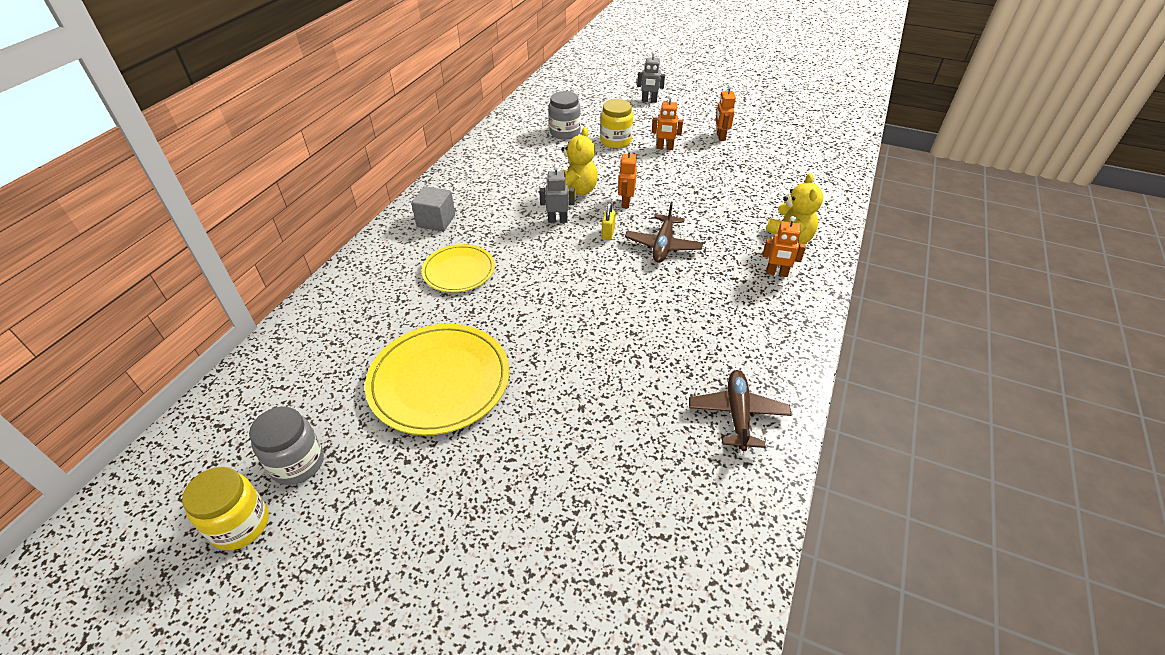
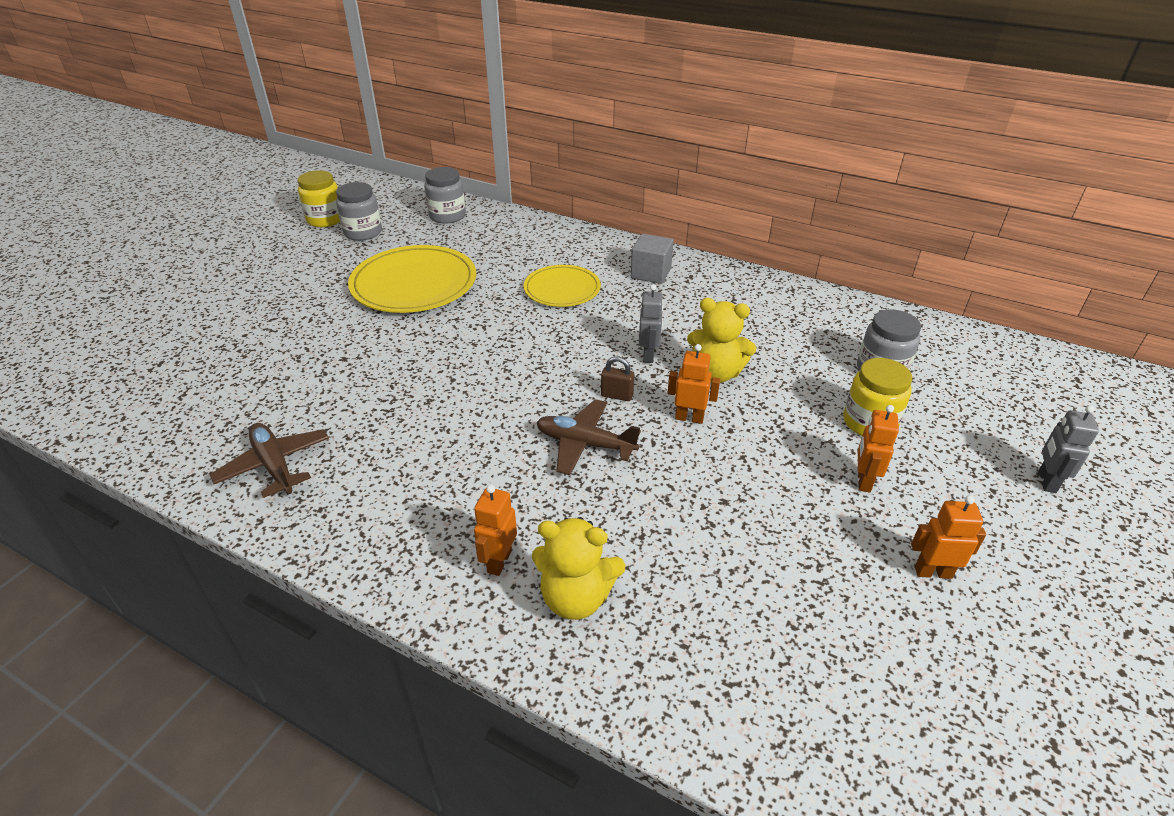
camera: 95 degrees right, 5 degrees down
(274, 381) = (447, 216): none -> grey jar
(608, 233) = (617, 395): yellow padlock -> brown padlock
(737, 414) = (275, 465): brown plane -> brown plane turned 135 degrees counterclockwise

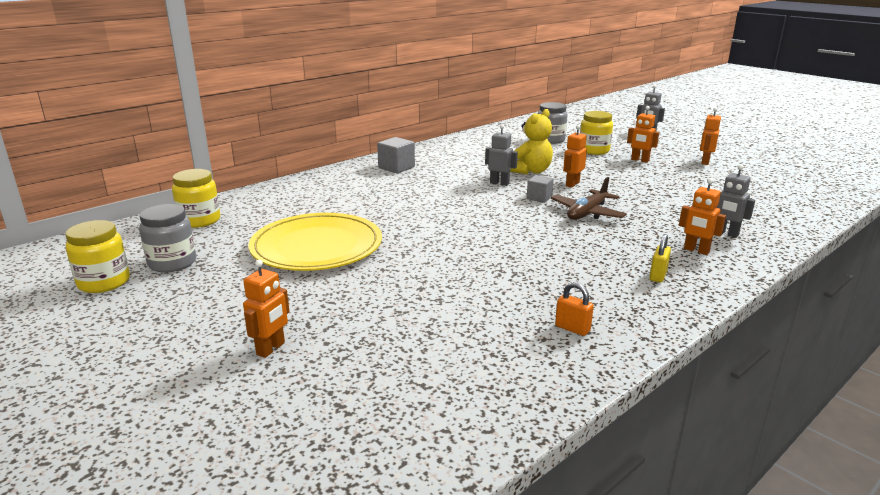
camera: 70 degrees left, 15 degrees down
(234, 314) = (271, 349): none -> orange robot
(275, 465) = (572, 328): brown plane -> orange padlock
(408, 524) = (658, 276): none -> yellow padlock
(447, 216) = (200, 220): grey jar -> yellow jar
(562, 289) = (389, 194): yellow plate -> none
(576, 597) = (726, 233): yellow teddy bear -> grey robot
(617, 395) = (539, 198): brown padlock -> grey cube

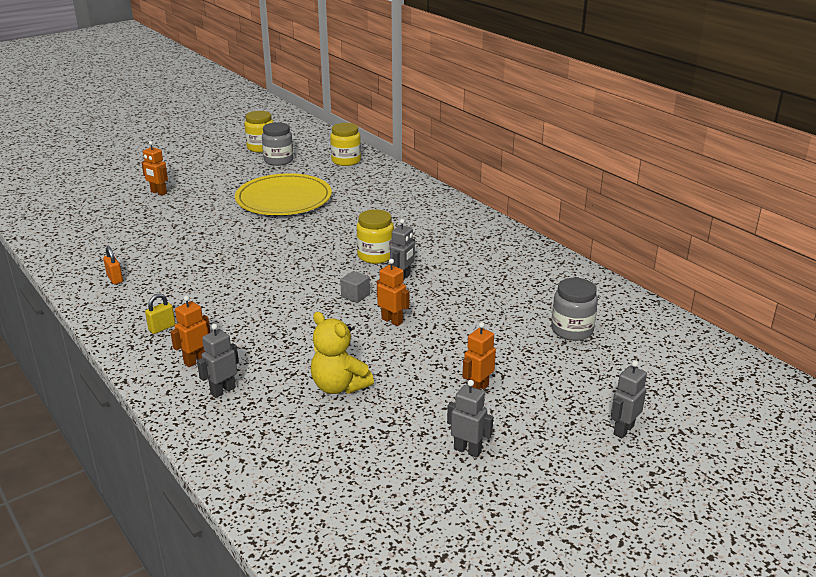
camera: 95 degrees right, 5 degrees up
(396, 167) = (459, 228): grey cube -> none
(531, 171) = (440, 300): yellow teddy bear -> yellow teddy bear (339, 386)
(572, 328) = (115, 279): orange padlock -> orange padlock turned 75 degrees counterclockwise
(587, 213) = (306, 317): brown plane -> none
(594, 150) = (523, 358): yellow jar -> yellow jar (375, 256)
(658, 276) = (162, 328): yellow padlock -> yellow padlock turned 75 degrees counterclockwise
(705, 162) = (467, 450): orange robot -> grey robot

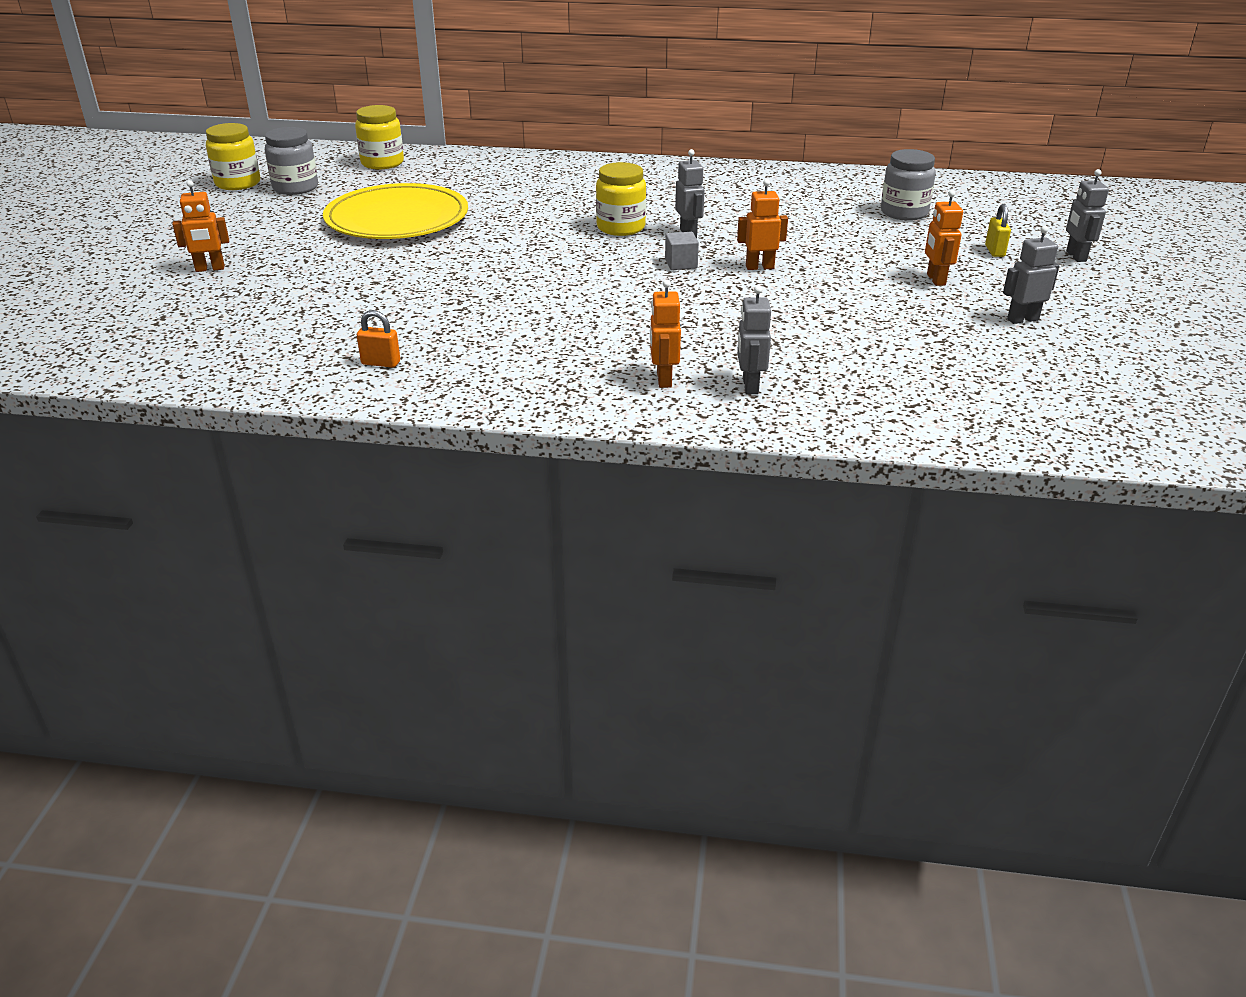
camera: 45 degrees left, 5 degrees up
(162, 328) = (557, 374): yellow padlock -> yellow padlock (994, 251)
(339, 386) = (836, 331): yellow teddy bear -> none

